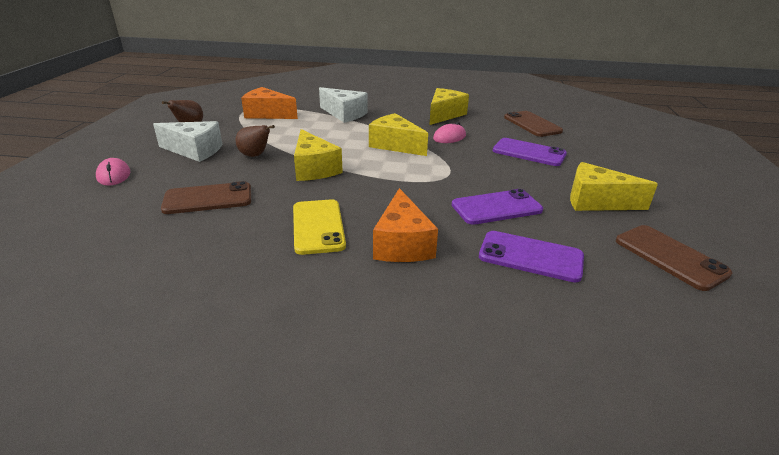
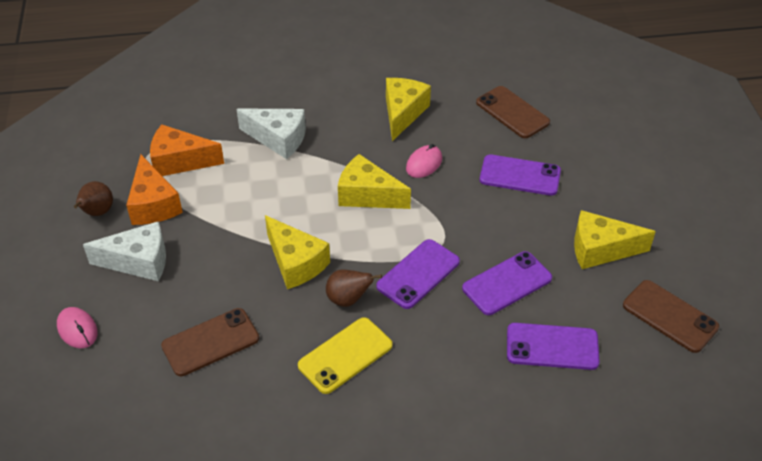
camera: 15 degrees left, 15 degrees up
(255, 155) = (216, 254): brown pear -> brown pear (348, 299)
(318, 226) = (345, 355): yellow phone -> yellow phone turned 75 degrees clockwise
(402, 244) = (434, 359): orange cheese -> orange cheese (153, 204)
(415, 190) = (418, 274): none -> purple phone

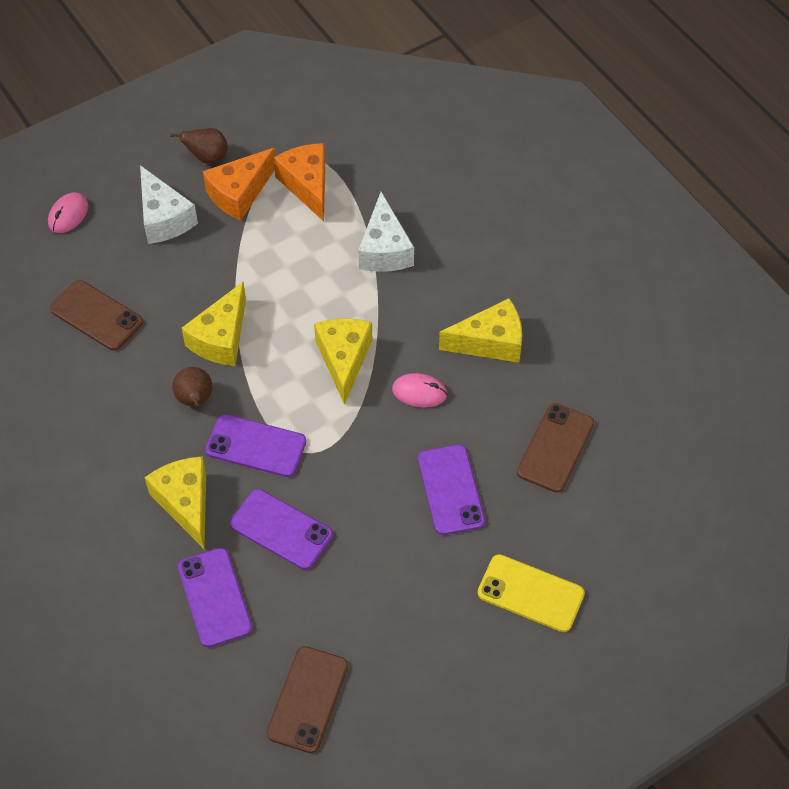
camera: 65 degrees right, 10 degrees up
(345, 355) = (126, 425): yellow phone -> yellow phone (530, 593)
(600, 249) = (375, 604): yellow cheese -> yellow cheese (185, 503)

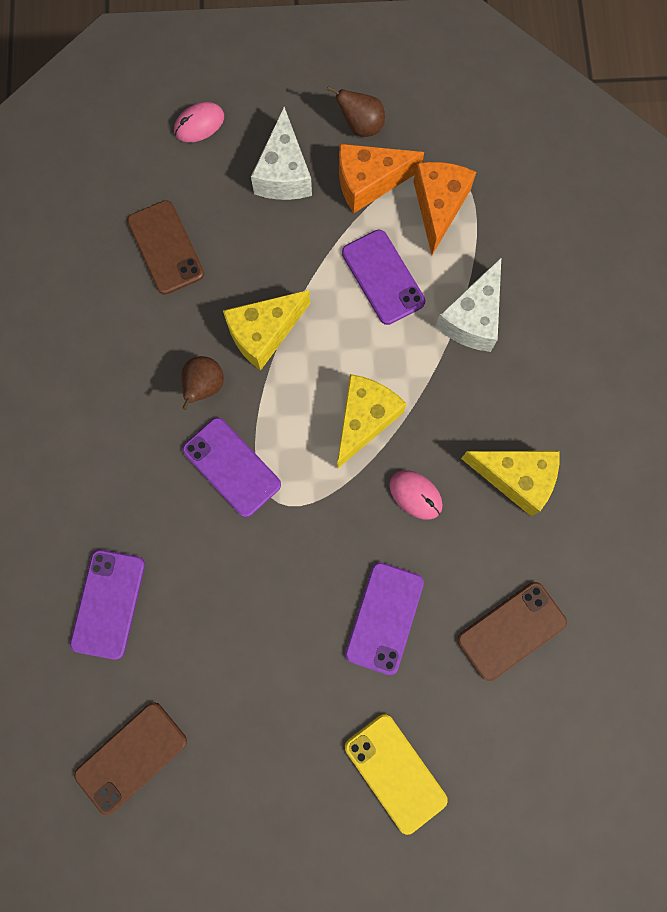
camera: 30 degrees right, 20 degrees up
(185, 503) = (136, 491): yellow cheese -> none
(281, 529) = (205, 568): purple phone -> purple phone (383, 277)

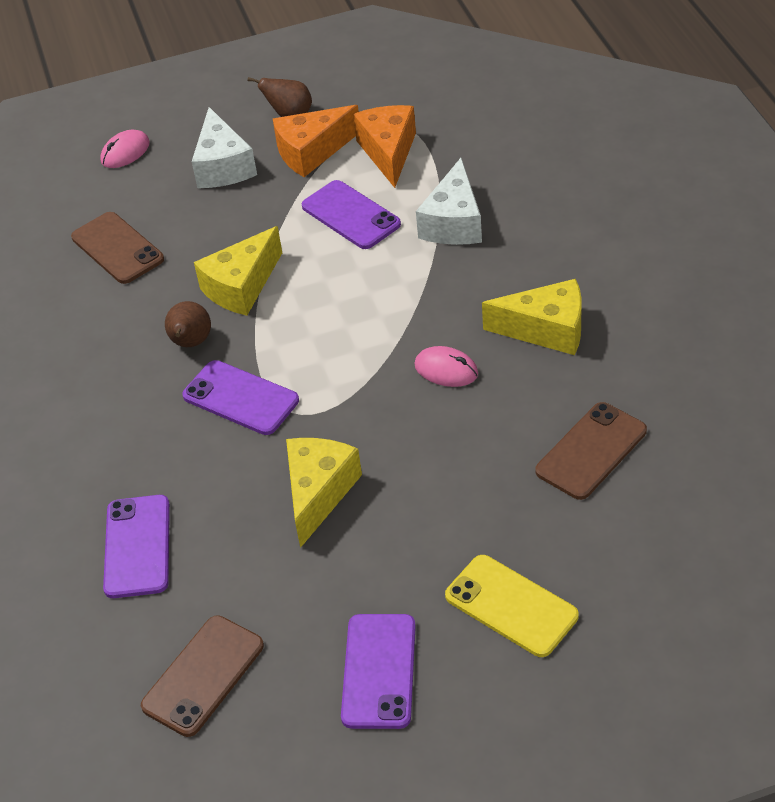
camera: 10 degrees left, 30 degrees down
(364, 419) = (370, 325): yellow cheese -> yellow cheese (318, 493)
(384, 617) = (450, 477): purple phone -> purple phone (379, 671)

